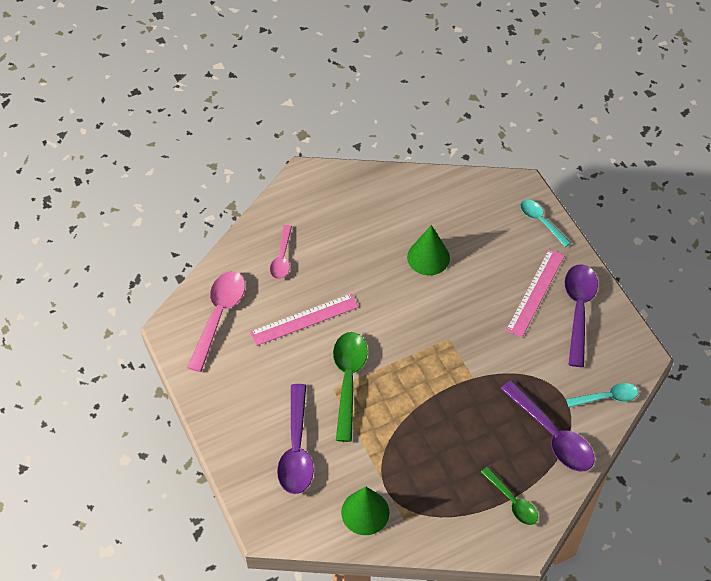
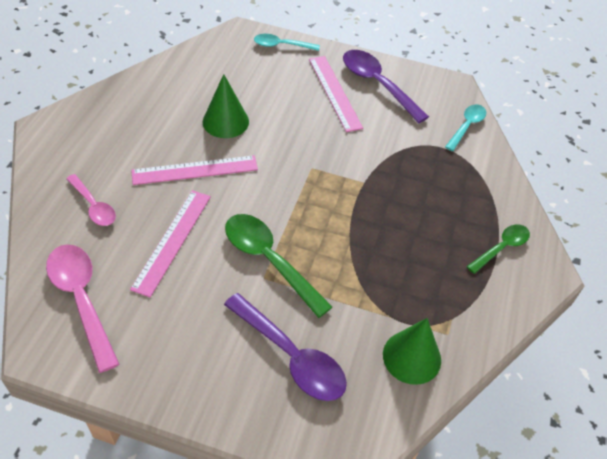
camera: 50 degrees left, 5 degrees down
(368, 280) = (195, 170): none -> pink ruler
(512, 501) = (501, 248): green spoon -> green spoon turned 45 degrees counterclockwise
(552, 435) = (466, 178): purple spoon -> none

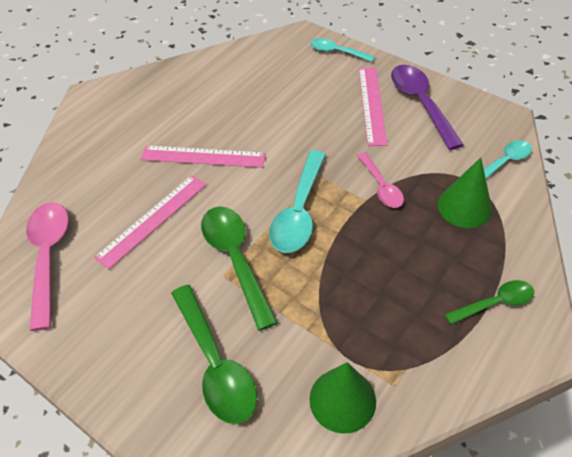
camera: 25 degrees right, 0 degrees up
(94, 206) = (98, 173): pink spoon -> pink spoon (381, 186)
(225, 121) = (252, 115): green cone -> green cone (464, 206)
(291, 356) = (215, 363): purple spoon -> green spoon
(309, 204) = (299, 211): none -> turquoise spoon

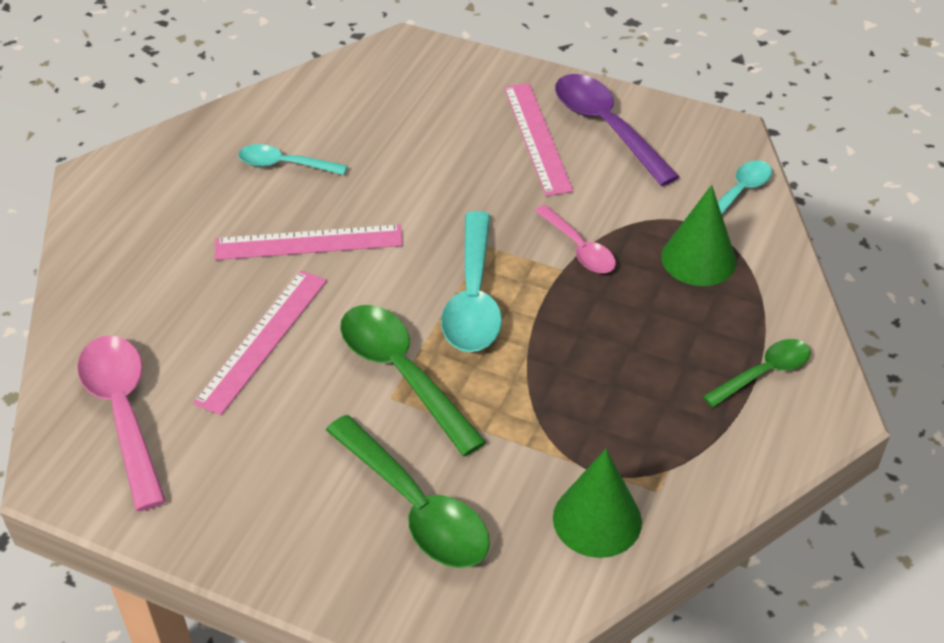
camera: 15 degrees left, 5 degrees down
(337, 52) = (464, 66): turquoise spoon -> turquoise spoon (285, 165)

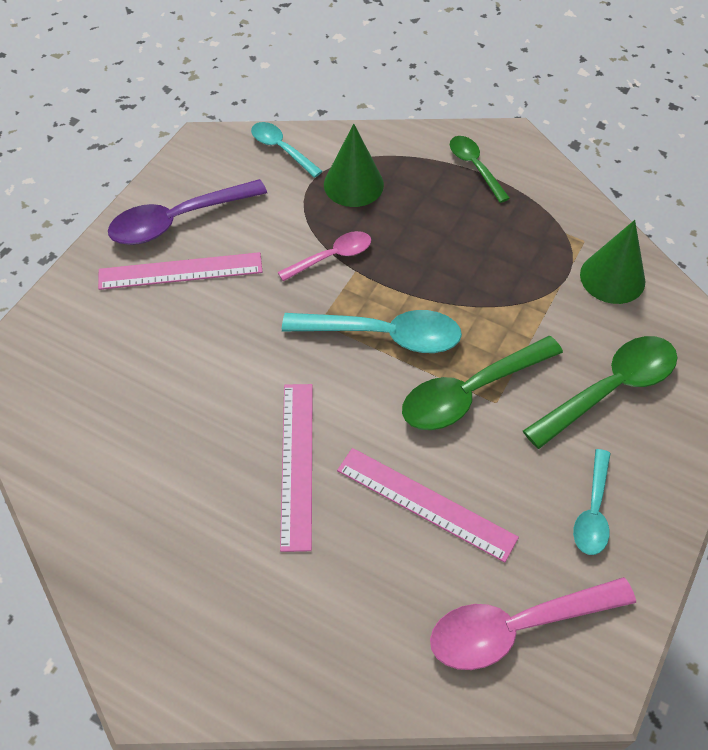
camera: 85 degrees left, 10 degrees up
(285, 165) = (173, 486): turquoise spoon -> turquoise spoon (593, 511)

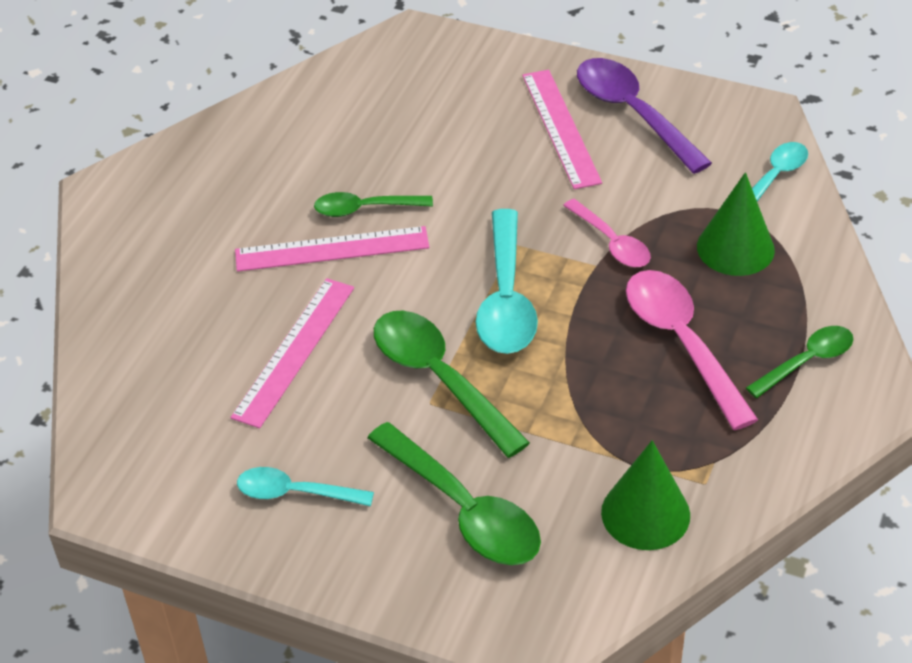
camera: 85 degrees right, 10 degrees down
(248, 432) = (365, 209): none -> green spoon
(516, 627) = (161, 431): pink spoon -> pink spoon (681, 343)

